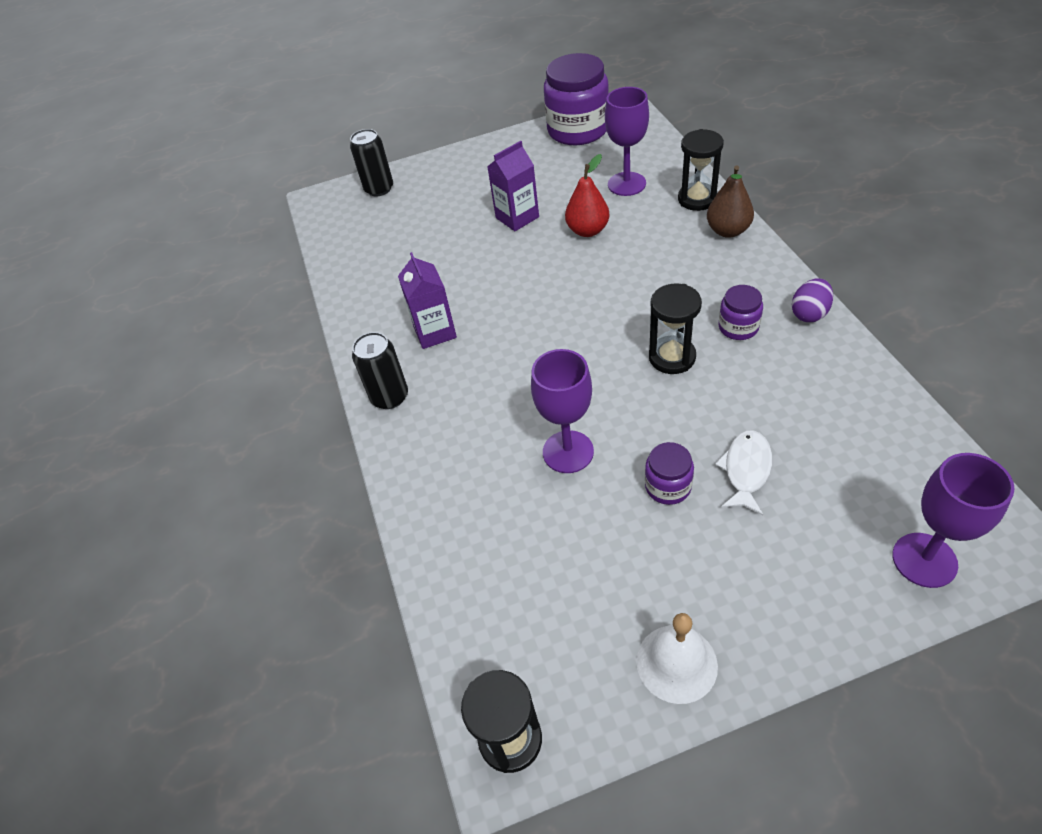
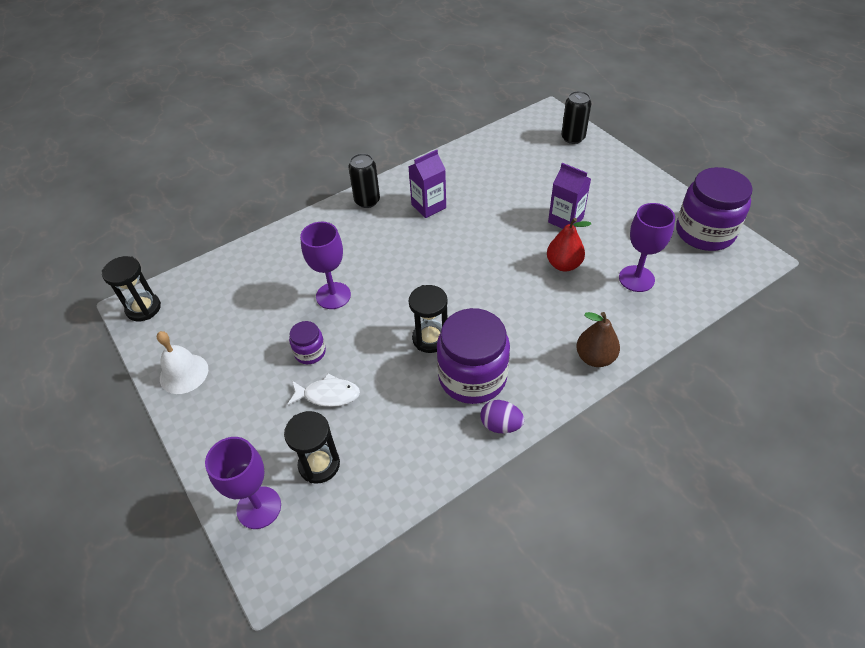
camera: 70 degrees right, 0 degrees up
(697, 199) = (633, 330): black hourglass -> black hourglass (319, 464)
(738, 327) = (472, 377): purple jar -> purple jar, size x2.07

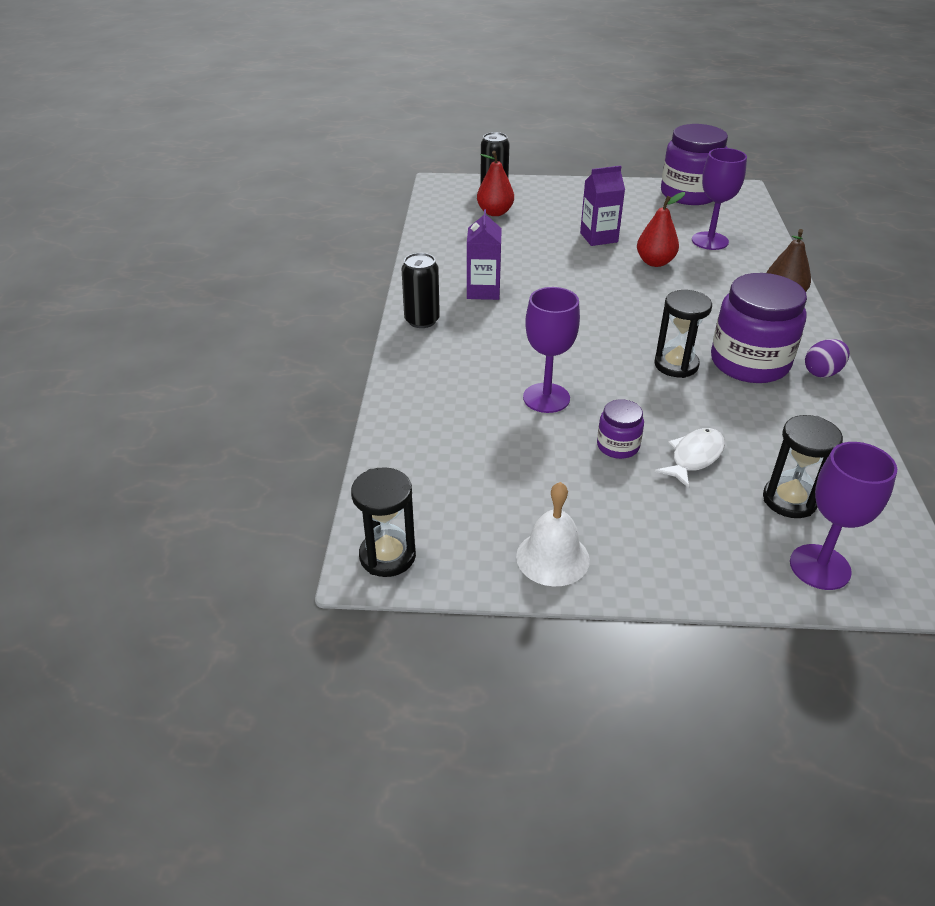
camera: 55 degrees left, 10 degrees down
(539, 156) = (495, 212): none -> red pear

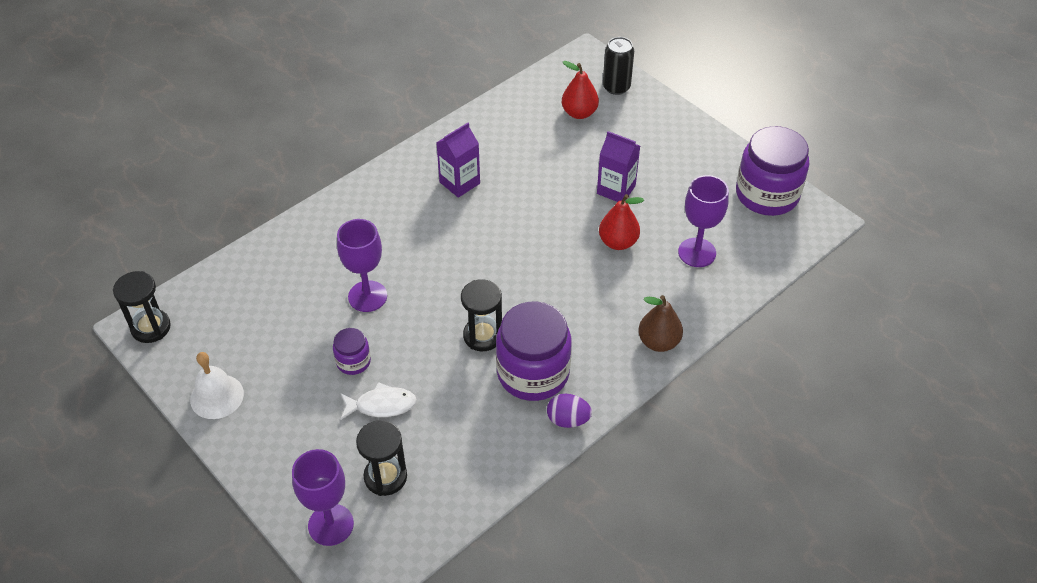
camera: 45 degrees right, 10 degrees up
(422, 320) = (387, 180): black can -> none

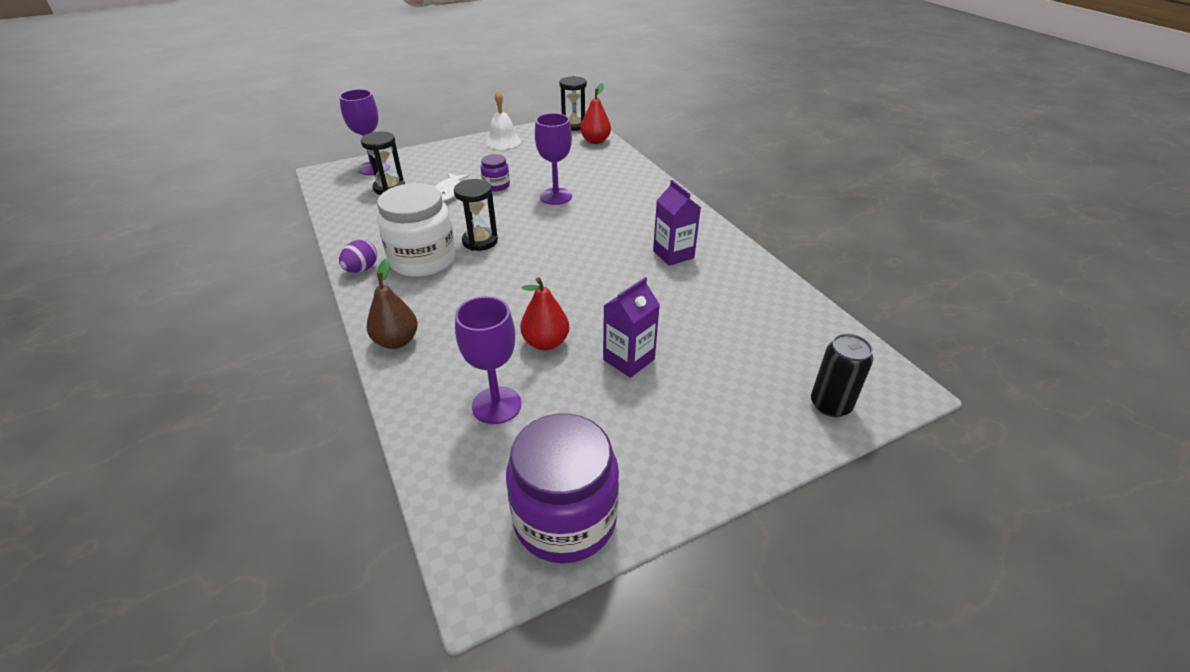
camera: 105 degrees right, 10 degrees down
(533, 373) = (423, 260): purple jar -> white jar
(579, 113) = (776, 357): red pear -> red pear (595, 141)

